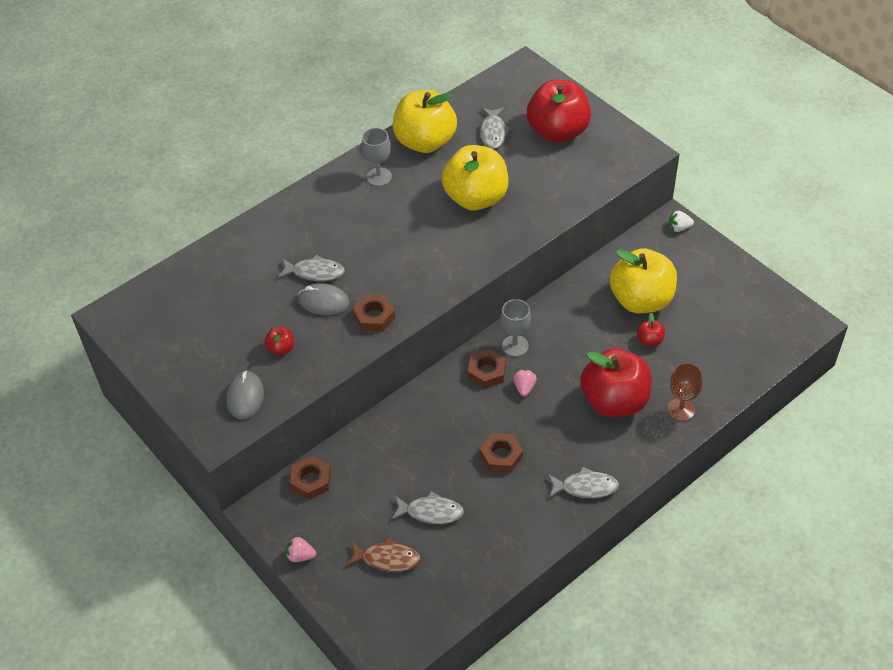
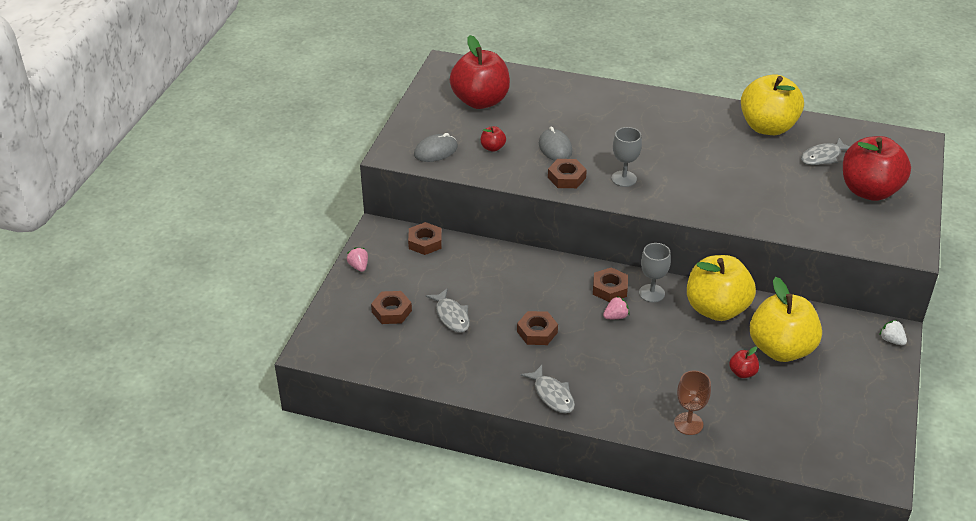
camera: 55 degrees right, 10 degrees down
(315, 272) = (577, 132): grey fish -> none
(379, 177) = (703, 120): grey goblet -> grey goblet (624, 179)
(387, 559) = (391, 311): brown fish -> brown nut
(476, 198) = (741, 177): yellow apple -> yellow apple (716, 309)
(614, 401) = (655, 377): red apple -> red apple (480, 101)

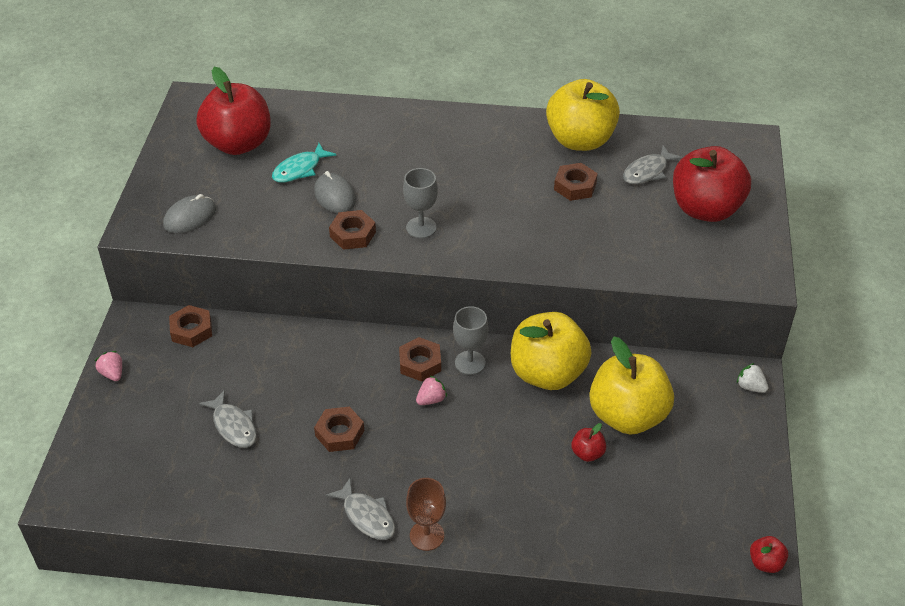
camera: 10 degrees left, 5 degrees up
(391, 311) = (159, 429): brown nut -> brown nut (575, 186)
(493, 148) = (259, 205): red apple -> red apple (765, 563)
(528, 125) = (300, 169): none -> turquoise fish
(688, 424) = (533, 531): brown goblet -> brown goblet (427, 535)

